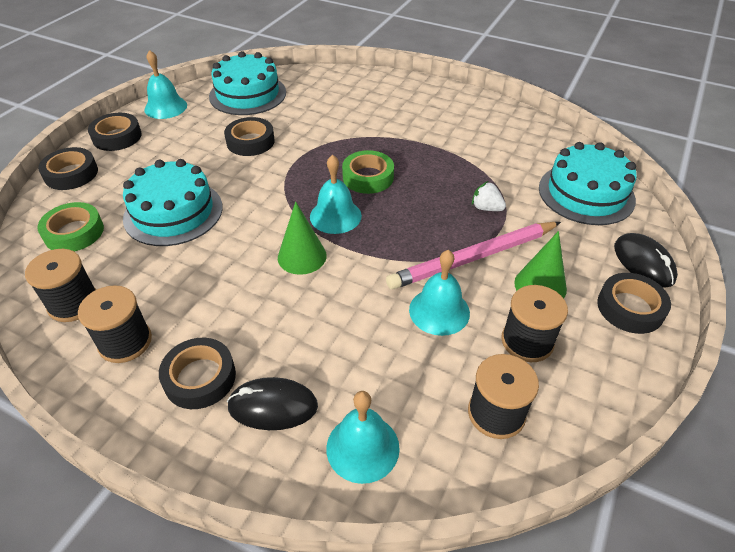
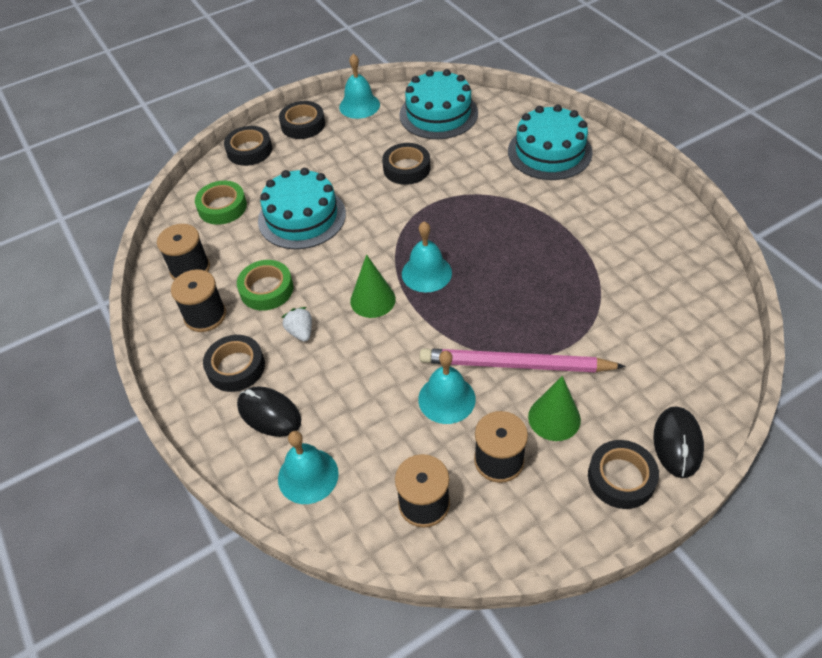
camera: 35 degrees right, 5 degrees up
(368, 177) = (483, 245): green tape -> green tape (266, 289)
(486, 208) = (569, 321): white strawberry -> white strawberry (300, 332)
(586, 193) = (686, 348): turquoise cake -> turquoise cake (549, 152)

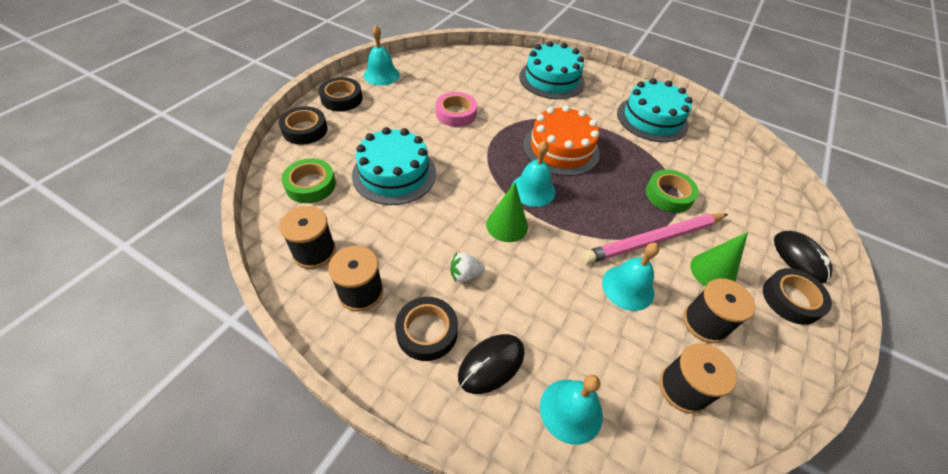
camera: 35 degrees left, 0 degrees up
(266, 289) = (406, 247): green tape -> green tape (668, 195)
(269, 413) = (491, 364): black mouse -> black mouse turned 45 degrees counterclockwise
(300, 332) = (465, 275): white strawberry -> white strawberry turned 45 degrees counterclockwise
(406, 168) = (456, 114): black tape -> pink tape
(438, 114) = (450, 69): turquoise cake -> turquoise cake (652, 119)
(493, 237) = (561, 149): none -> orange cake

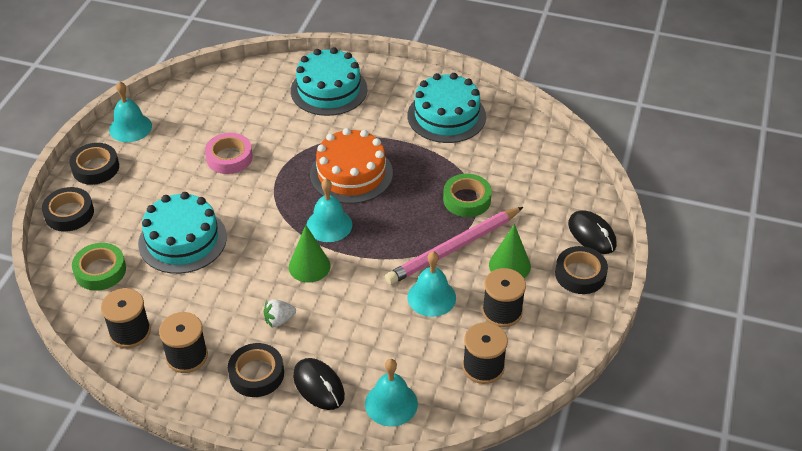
camera: 10 degrees left, 5 degrees down
(491, 364) = (318, 386): black mouse -> black mouse turned 75 degrees counterclockwise

